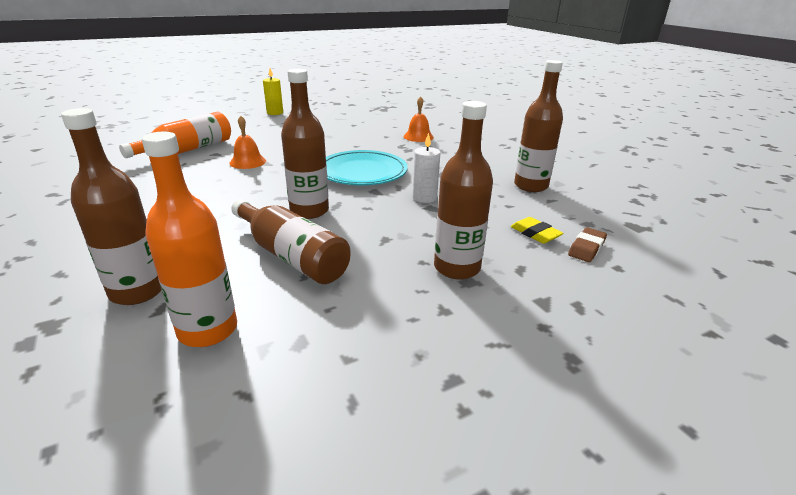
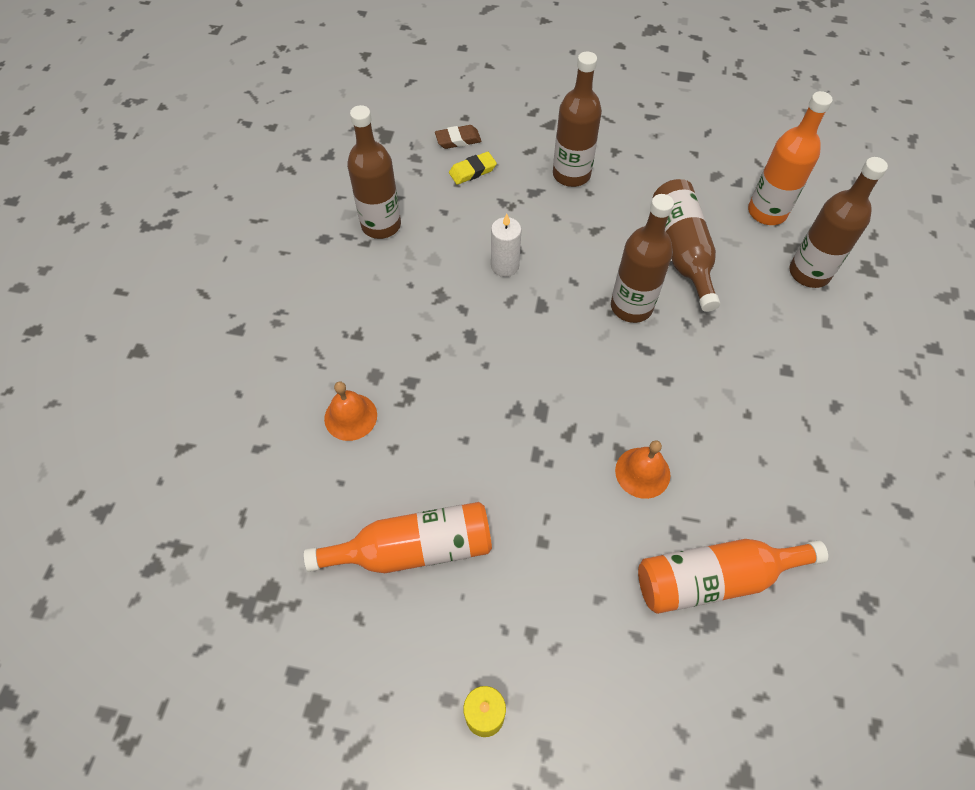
camera: 140 degrees left, 30 degrees up
(342, 124) = (414, 548): none -> orange bottle
(362, 172) = (521, 353): turquoise plate -> none
(535, 234) = (472, 171): yellow eraser -> yellow eraser turned 60 degrees clockwise

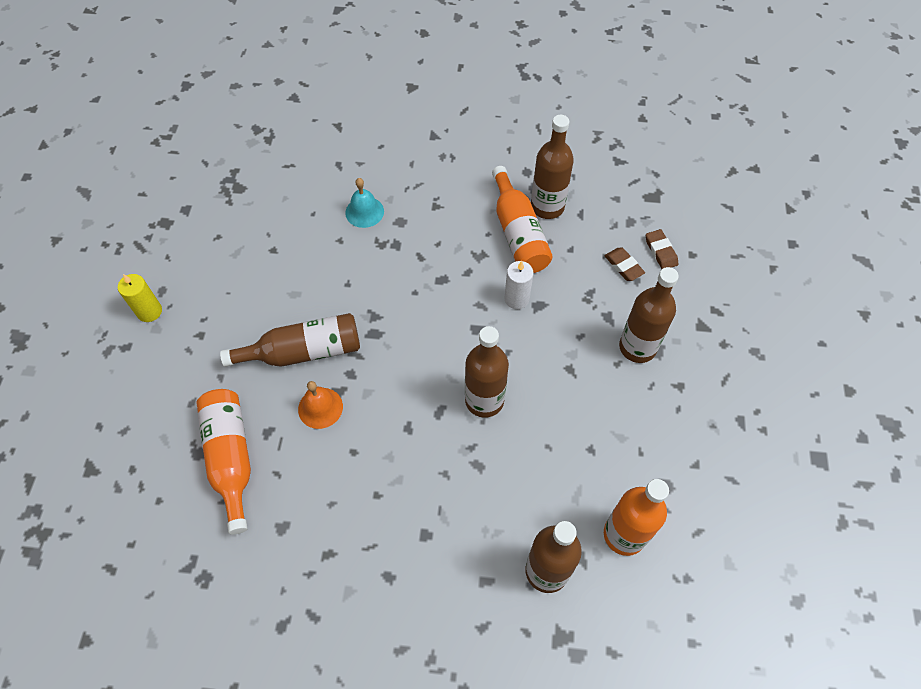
camera: 85 degrees right, 0 degrees up
(350, 416) = (364, 212): orange bell -> turquoise bell
(414, 548) = (263, 261): orange bottle -> orange bottle (518, 233)
(472, 171) = (623, 266): yellow eraser -> brown eraser
(682, 251) = (556, 446): brown bottle -> brown bottle (304, 351)

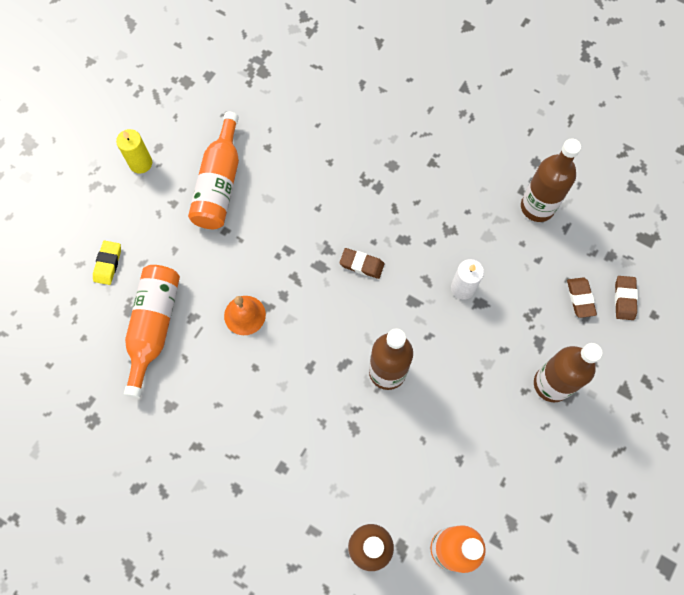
camera: 25 degrees right, 10 degrees up
(155, 418) = (108, 264): none -> yellow eraser
(304, 351) = (253, 257): brown bottle -> none
(364, 212) = (364, 142): turquoise bell -> none
(413, 316) = (361, 264): none -> brown eraser
(518, 233) = (496, 223): orange bottle -> orange bottle (219, 184)

